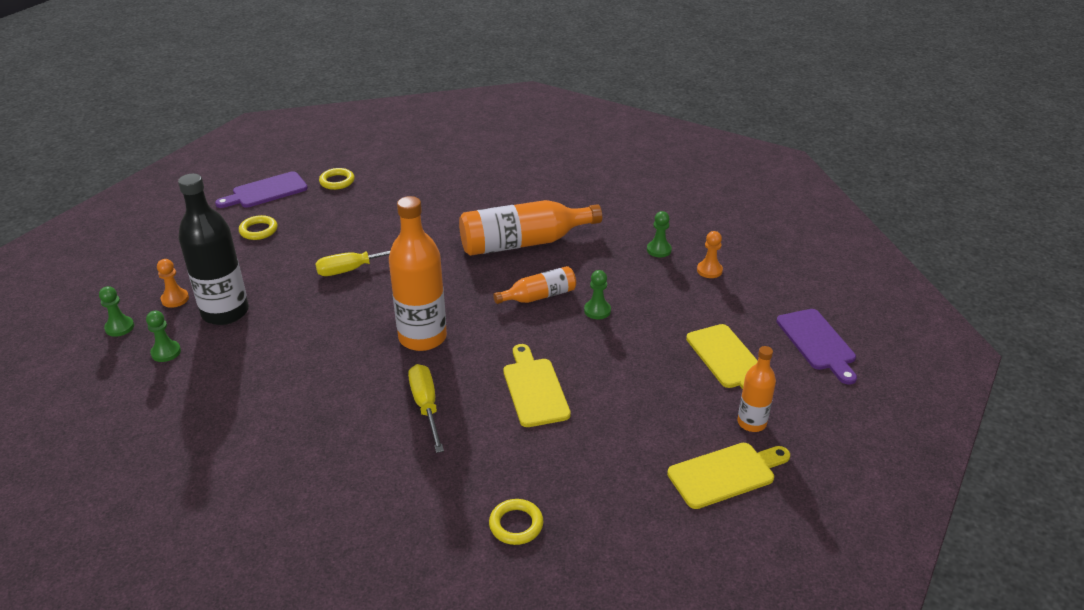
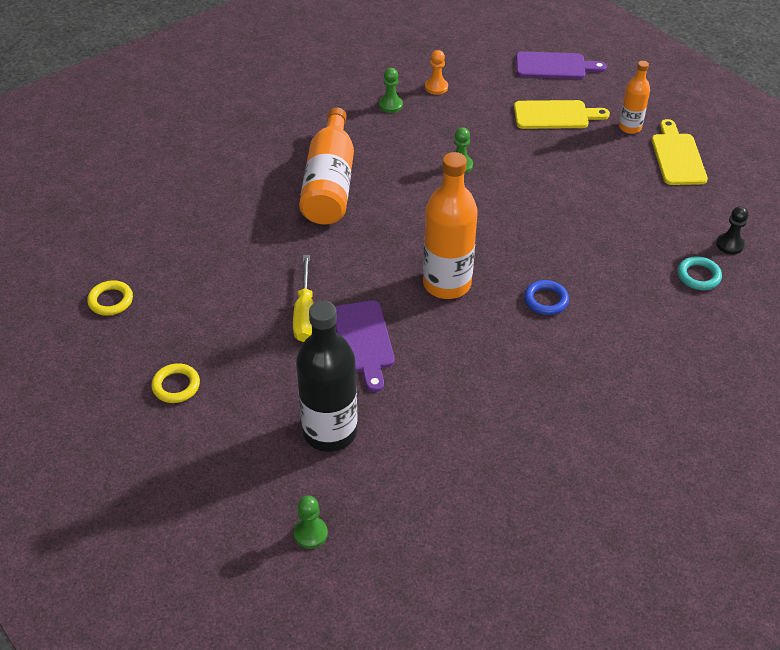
camera: 70 degrees left, 10 degrees up
(166, 352) = (379, 490): green pawn -> none
(175, 299) = (279, 477): orange pawn -> none
(266, 191) = (87, 369): purple cutting board -> purple cutting board (364, 341)
(426, 407) = (546, 300): yellow screwdriver -> blue ring
(516, 524) = (698, 276): yellow ring -> turquoise ring
(534, 389) = (548, 229): yellow cutting board -> none
(539, 296) = (421, 195): orange bottle -> none
(586, 547) = (729, 245): none -> black pawn

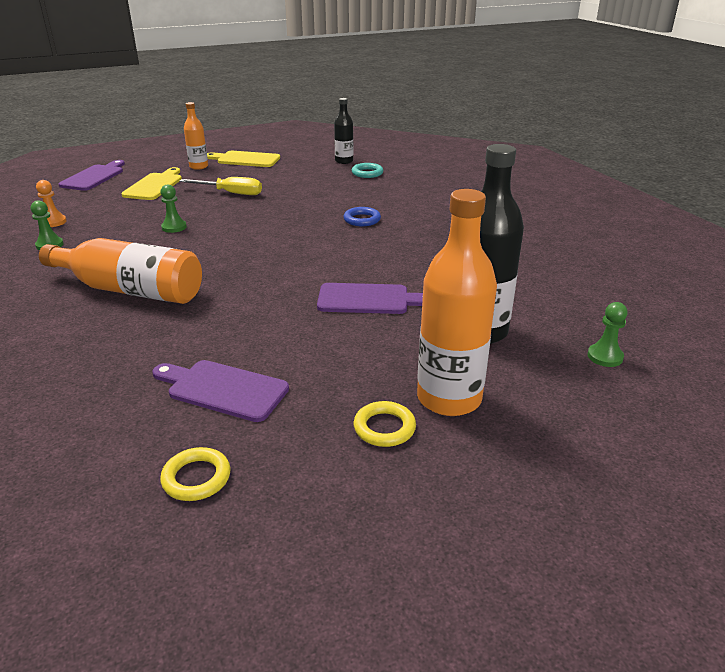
camera: 75 degrees left, 15 degrees down
(204, 284) = (223, 389): none -> purple cutting board
(305, 313) = (314, 326): yellow screwdriver -> yellow screwdriver (231, 193)
(447, 284) = (319, 253): orange bottle -> orange bottle (449, 398)
(729, 245) = (344, 161): black pawn -> black bottle

